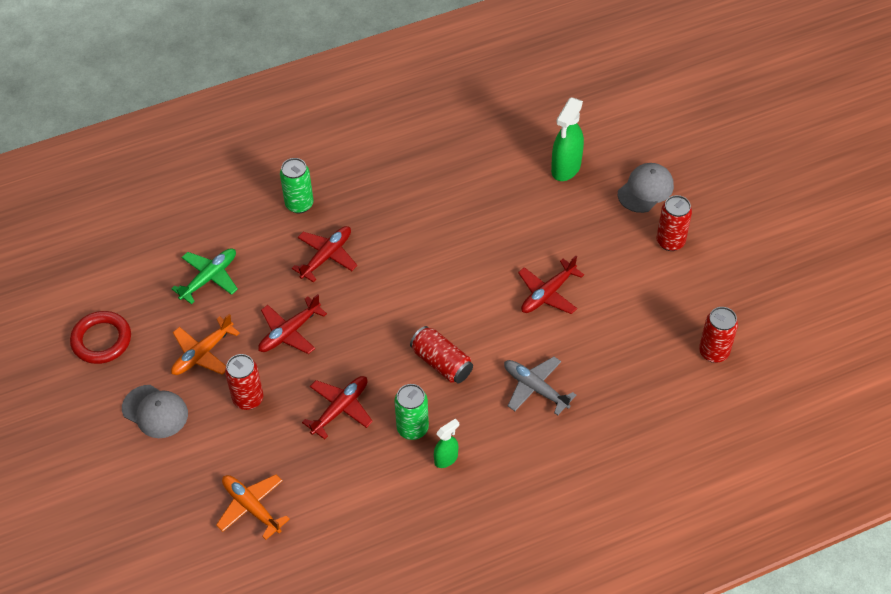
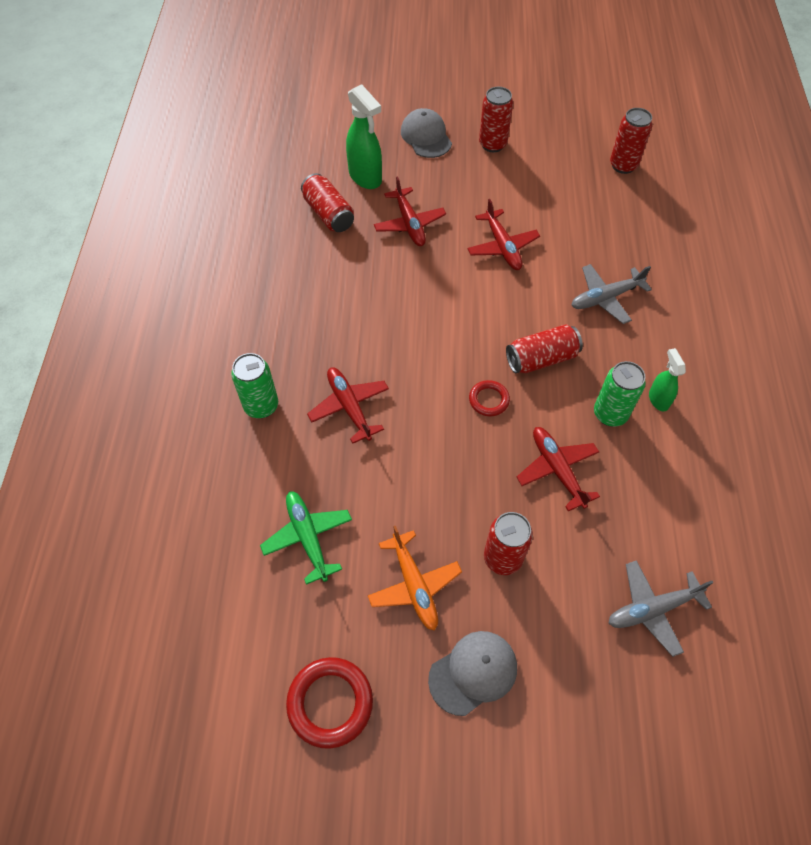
camera: 65 degrees left, 5 degrees up
(251, 507) = (652, 609): orange plane -> grey plane
(289, 332) = (432, 481): red plane -> red plane (409, 224)
(381, 341) = (489, 400): none -> red ring
(508, 162) = (328, 214): none -> red can

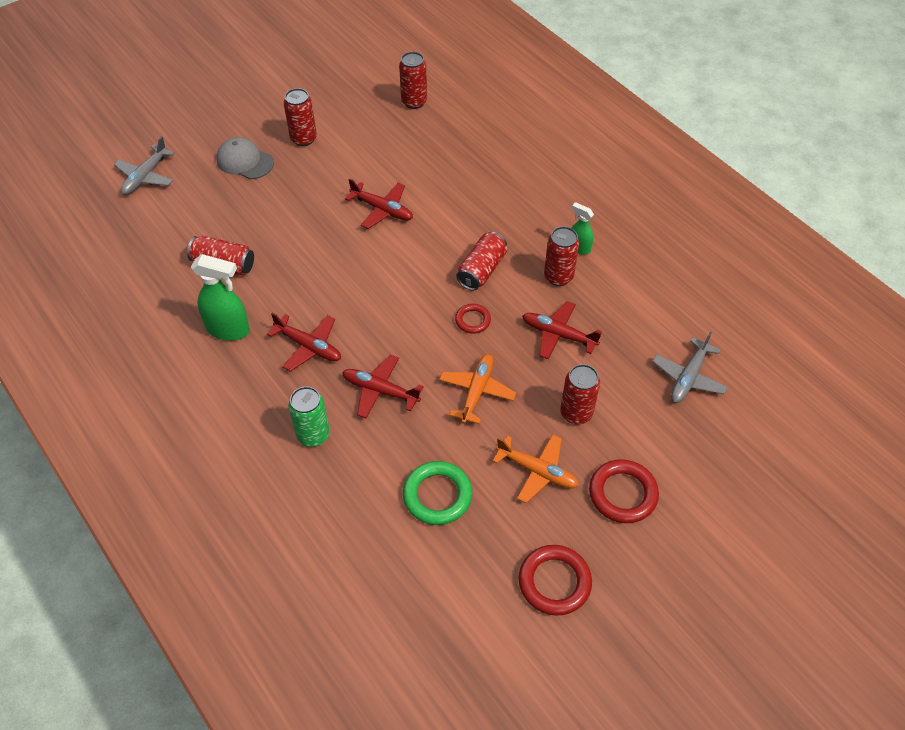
camera: 40 degrees left, 5 degrees down
(308, 537) = (437, 495): green plane -> green ring
(365, 177) = (226, 220): green spray bottle -> green spray bottle (228, 330)
(409, 224) = (296, 234): red plane -> red plane (309, 346)
(430, 468) = (476, 391): none -> orange plane
(473, 673) = (622, 494): grey cap -> red ring
(605, 298) = (486, 202): grey plane -> grey plane (145, 176)
(610, 414) = (558, 277): green can -> red can

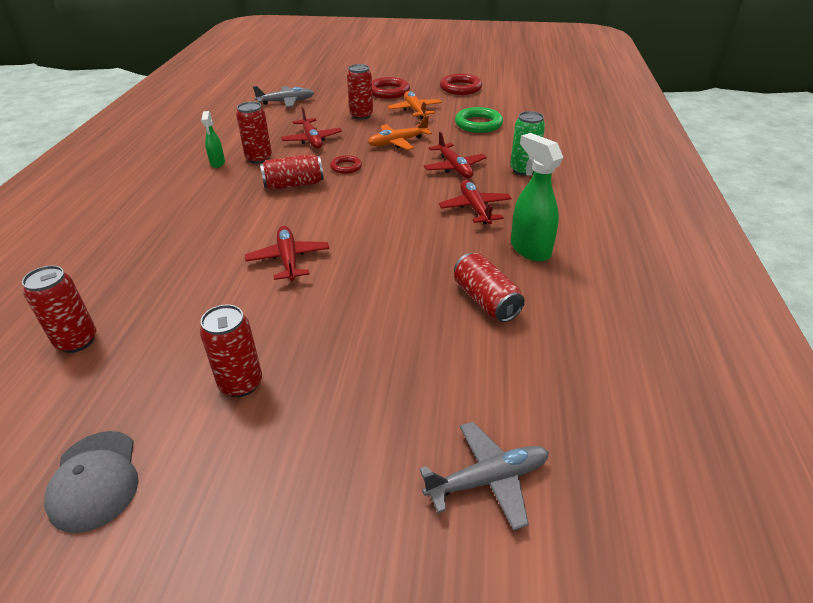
camera: 135 degrees left, 15 degrees down
(245, 161) = (340, 403): grey cap -> grey cap (95, 480)

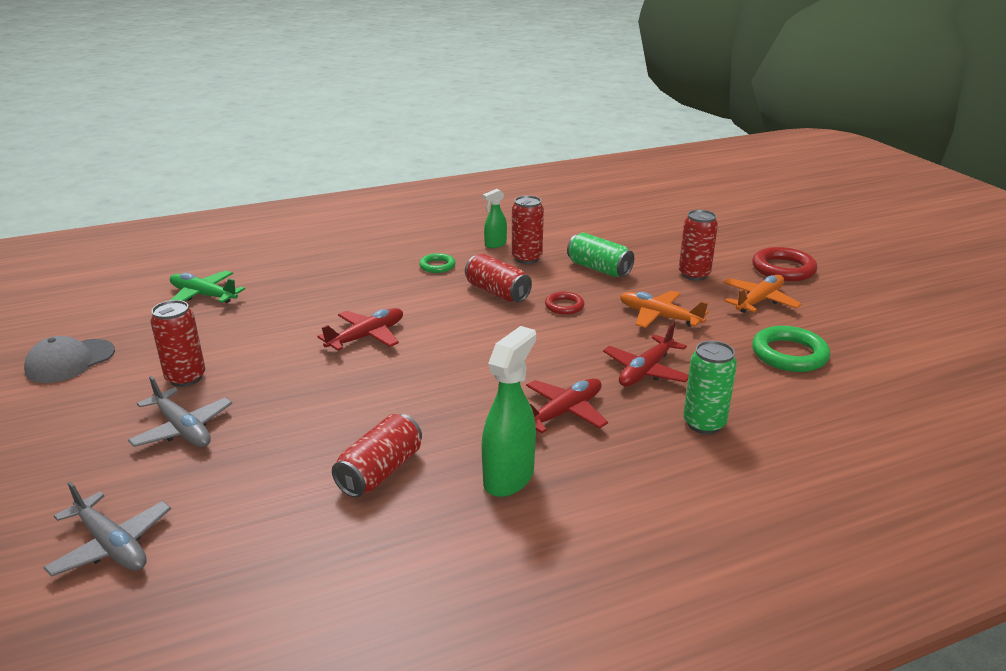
camera: 60 degrees right, 10 degrees down
(77, 341) = (203, 295): red can -> green plane
(215, 196) = (437, 266): none -> green ring
(286, 102) = (663, 227): grey plane -> grey plane (183, 429)
(312, 140) = (599, 269): red plane -> green can
(460, 88) = (880, 310): red ring -> none

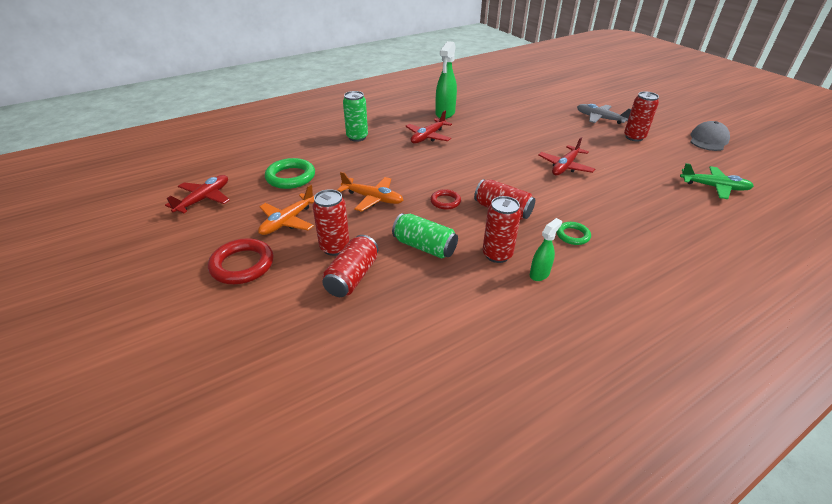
camera: 170 degrees right, 10 degrees up
(112, 545) = (571, 90): grey plane -> none
(380, 471) = (499, 112): red can -> red can (352, 277)
(645, 371) = (385, 160): red plane -> red plane (204, 199)

